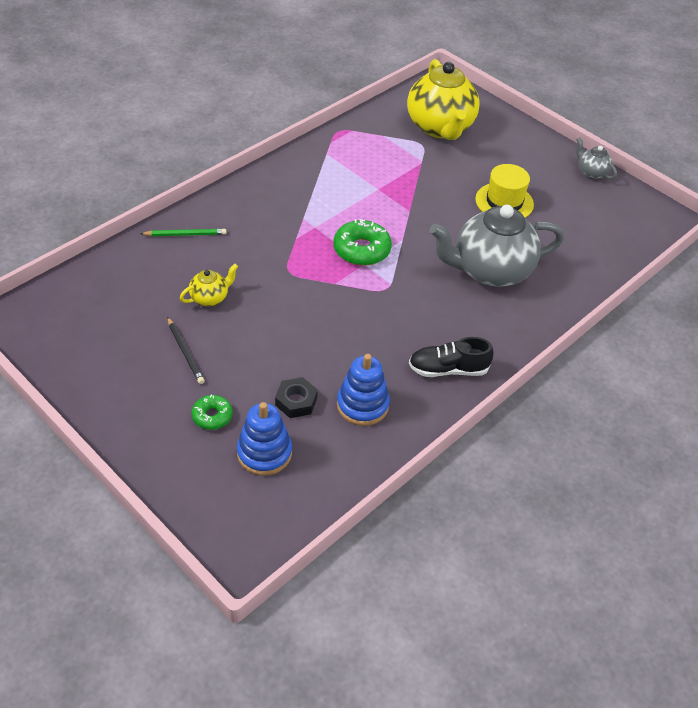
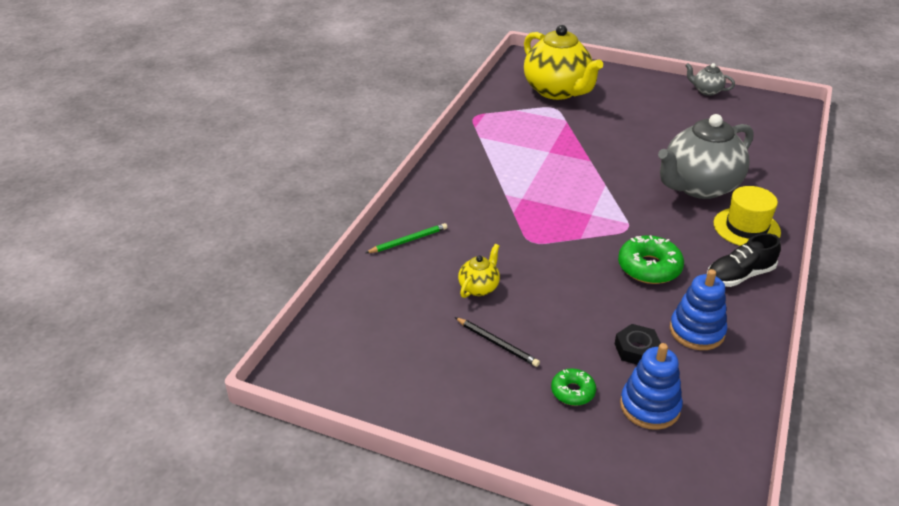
camera: 20 degrees left, 10 degrees down
(361, 250) = (579, 203): green donut -> green donut (649, 267)
(504, 202) = (660, 131): yellow hat -> yellow hat (746, 227)

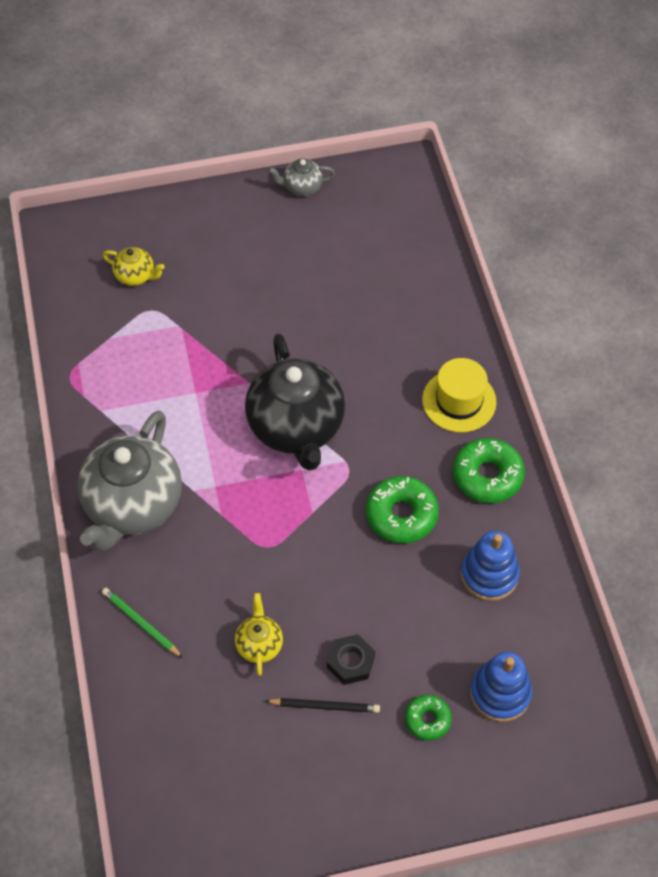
camera: 35 degrees left, 20 degrees up
(408, 240) = (141, 623): green pencil -> green pencil turned 75 degrees counterclockwise
(557, 91) = (135, 276): yellow teapot -> yellow teapot, size x0.44
(606, 193) = (296, 427): none -> black teapot
(637, 350) = (451, 632): black nut -> black nut (351, 662)
(699, 186) = (382, 362): grey teapot -> grey teapot (133, 505)
(739, 276) = (487, 476): black shoe -> green donut

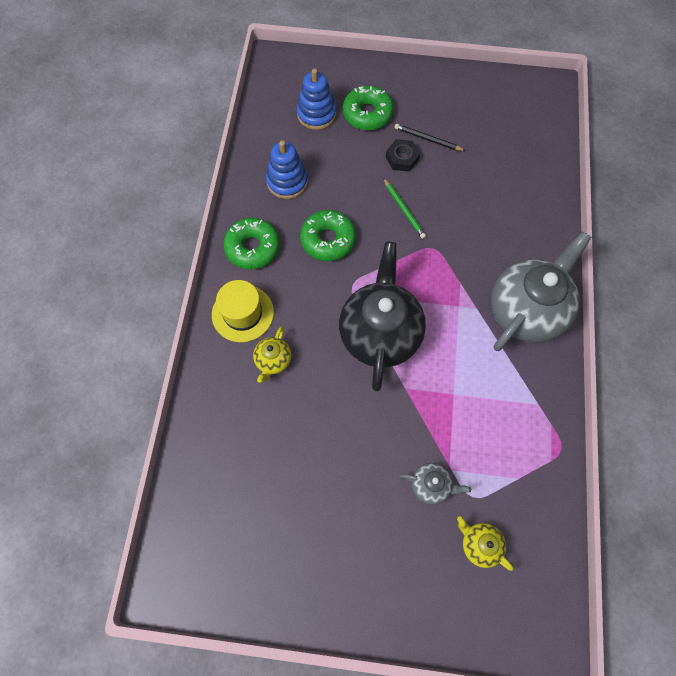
camera: 160 degrees left, 10 degrees up
(141, 623) = (537, 224): green pencil -> green pencil (404, 209)
(259, 644) = (458, 186): yellow teapot -> yellow teapot (273, 361)
(302, 187) = (280, 602): grey teapot -> grey teapot (431, 485)
(427, 720) = (367, 114): green donut -> green donut, size x1.69

